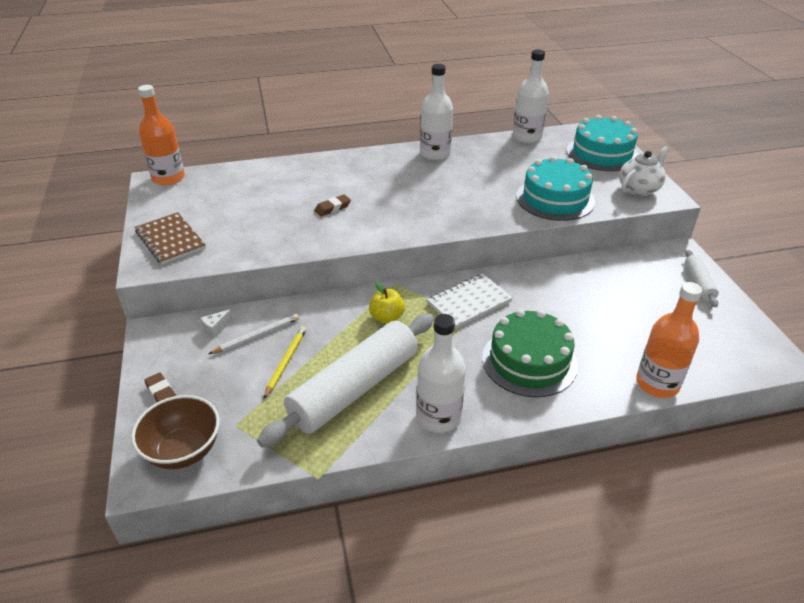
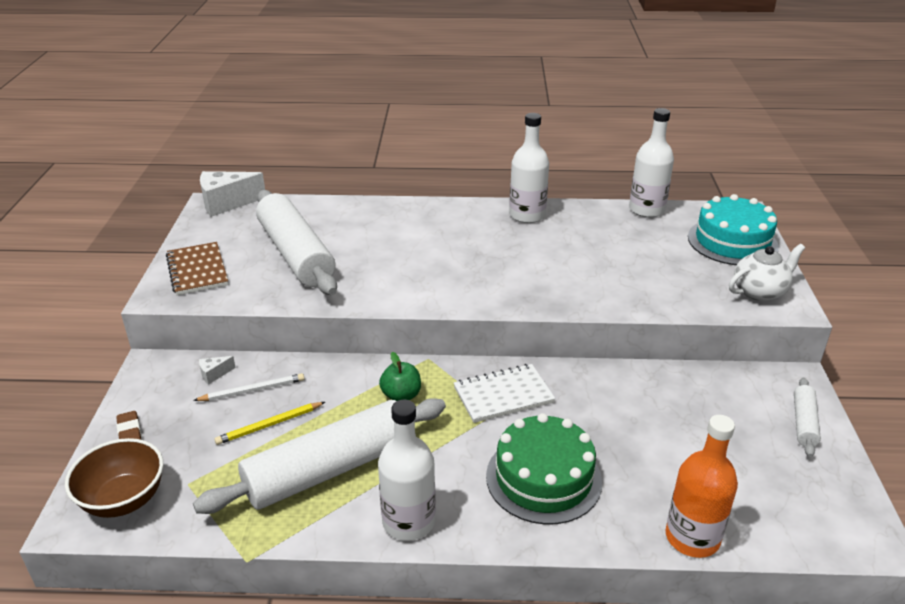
camera: 15 degrees right, 5 degrees down
(168, 178) = (226, 203): orange bottle -> white cheese
(254, 213) = (296, 254): none -> white rolling pin
(285, 362) = (269, 425): yellow pencil -> yellow pencil turned 150 degrees counterclockwise
(332, 208) = (382, 261): brown eraser -> none
(387, 317) = (401, 395): yellow apple -> green apple
(555, 199) = (646, 288): turquoise cake -> none

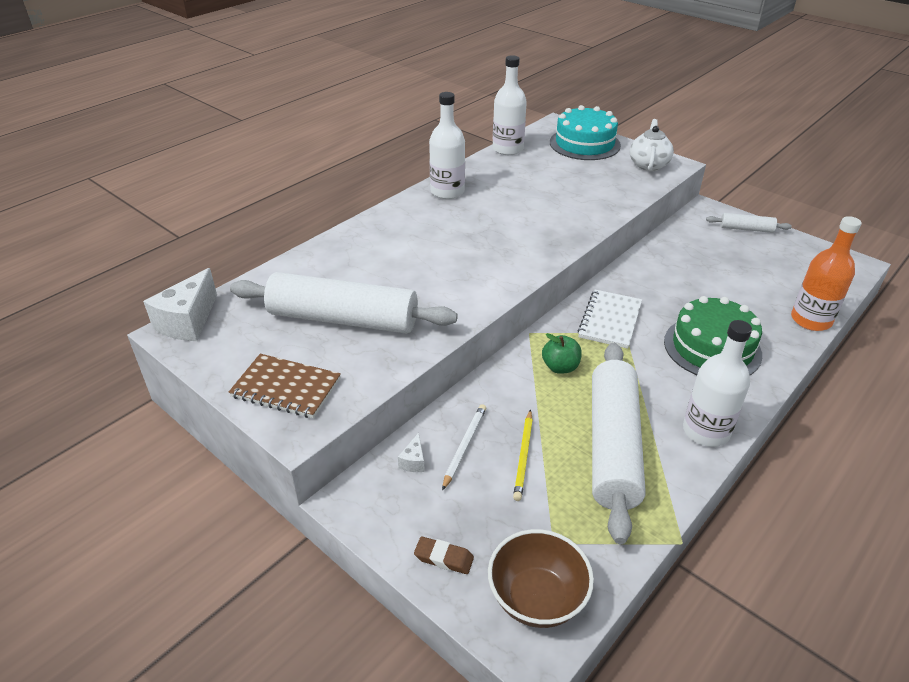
camera: 50 degrees left, 5 degrees up
(804, 422) = (746, 229): white rolling pin -> white rolling pin turned 45 degrees counterclockwise

